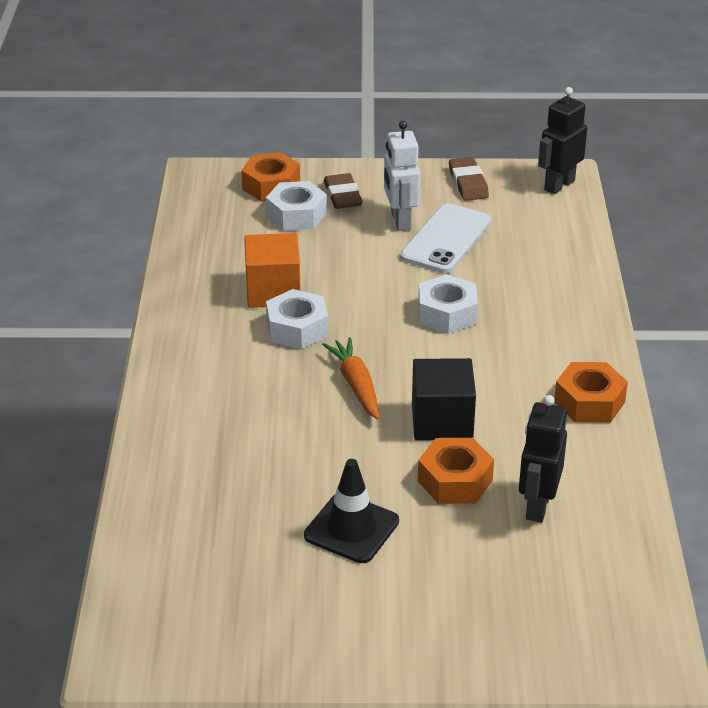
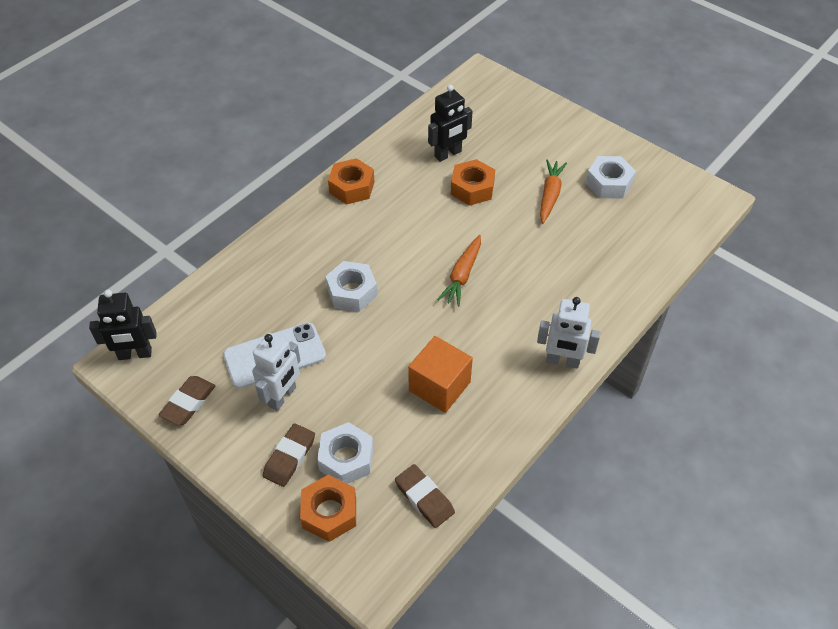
camera: 140 degrees left, 15 degrees up
(173, 367) = (562, 361): none -> white robot
(205, 225) = (424, 498): none -> brown eraser
(297, 329) = (455, 341): white nut -> white nut (608, 183)
(351, 528) = (550, 195): black traffic cone -> orange carrot
(442, 421) = (441, 223): black cube -> none

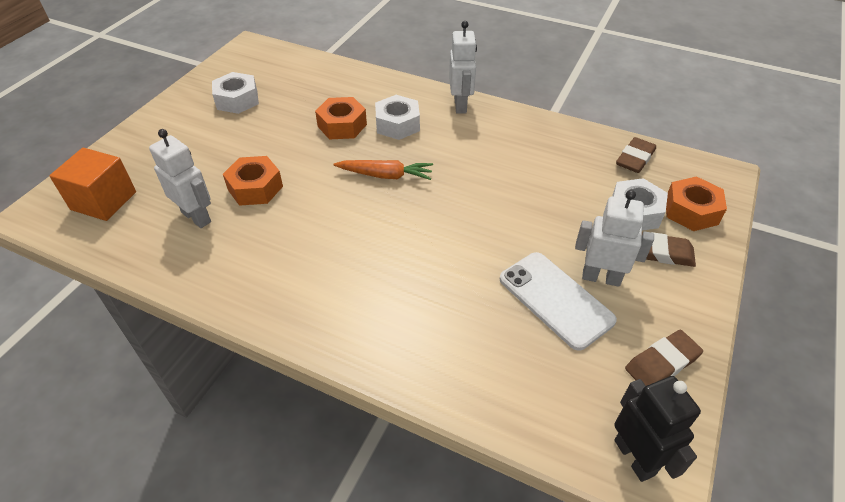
camera: 105 degrees left, 5 degrees down
(188, 403) = (662, 363): brown eraser -> brown eraser turned 45 degrees counterclockwise
(352, 187) = (266, 296): orange nut -> orange nut (342, 125)
(352, 292) = (439, 254): white nut -> white nut (397, 124)
(439, 386) = (524, 168): orange cube -> orange cube (103, 201)
(448, 154) = (196, 217): black robot -> white robot
(550, 195) = (258, 133): orange carrot -> none

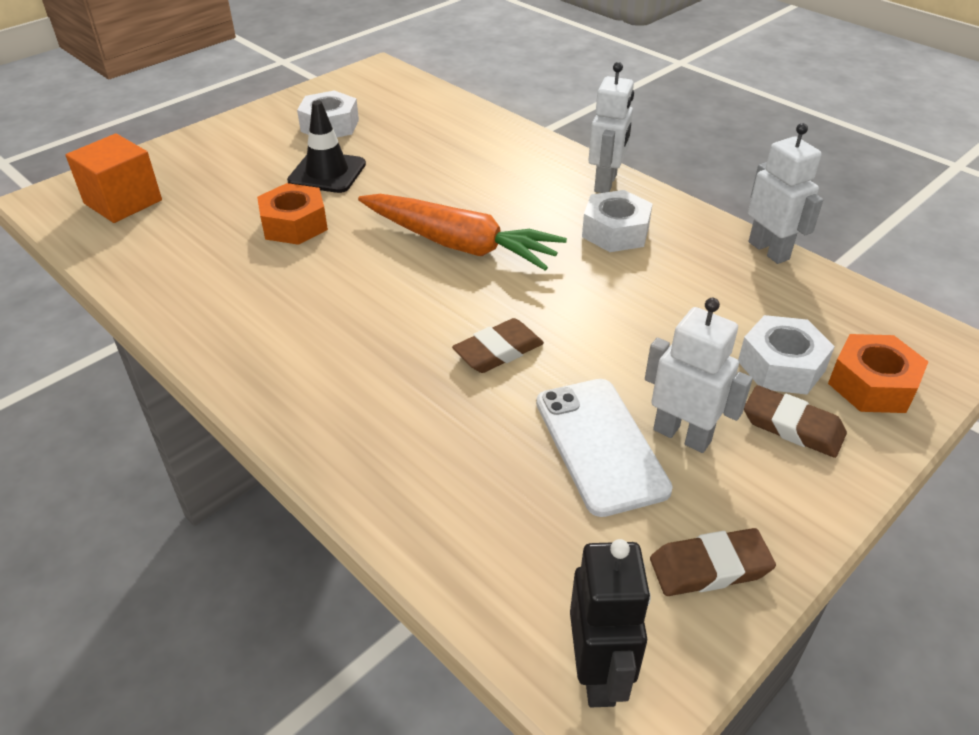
camera: 20 degrees right, 5 degrees down
(196, 217) = (211, 241): white robot -> white robot (769, 250)
(257, 140) = (327, 173): none -> black traffic cone
(342, 125) = (438, 177): orange nut -> none
(385, 175) = (459, 245): orange carrot -> orange carrot, size x1.65
(397, 124) = (509, 189): white nut -> white nut (615, 232)
(635, 158) = (822, 298): brown eraser -> brown eraser (498, 351)

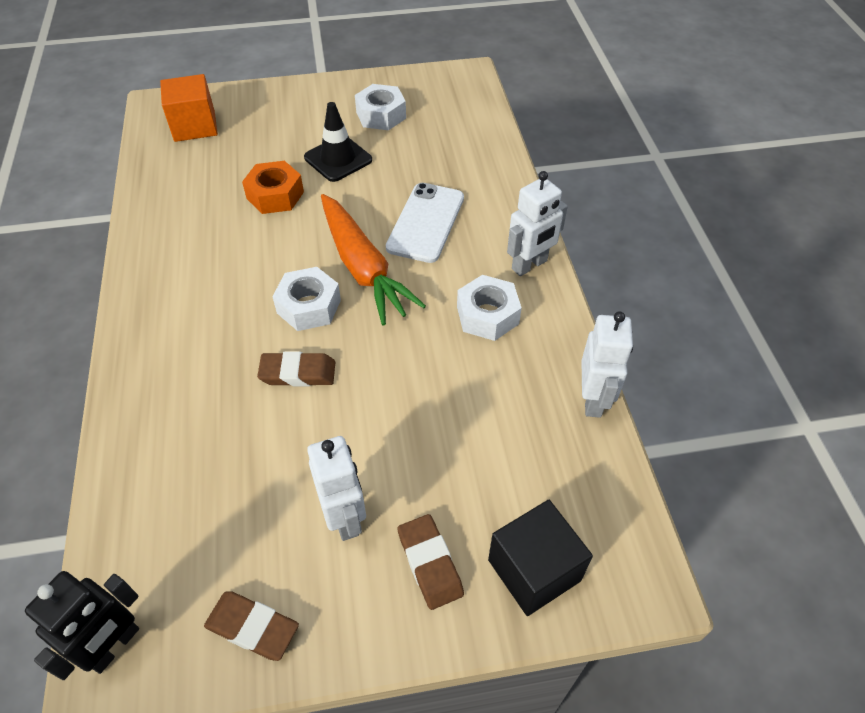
camera: 35 degrees right, 10 degrees up
(600, 445) = (284, 488): white phone -> white phone (426, 222)
(781, 366) = (480, 508): white nut -> white nut (309, 306)
(872, 384) = (534, 570): orange nut -> black cube

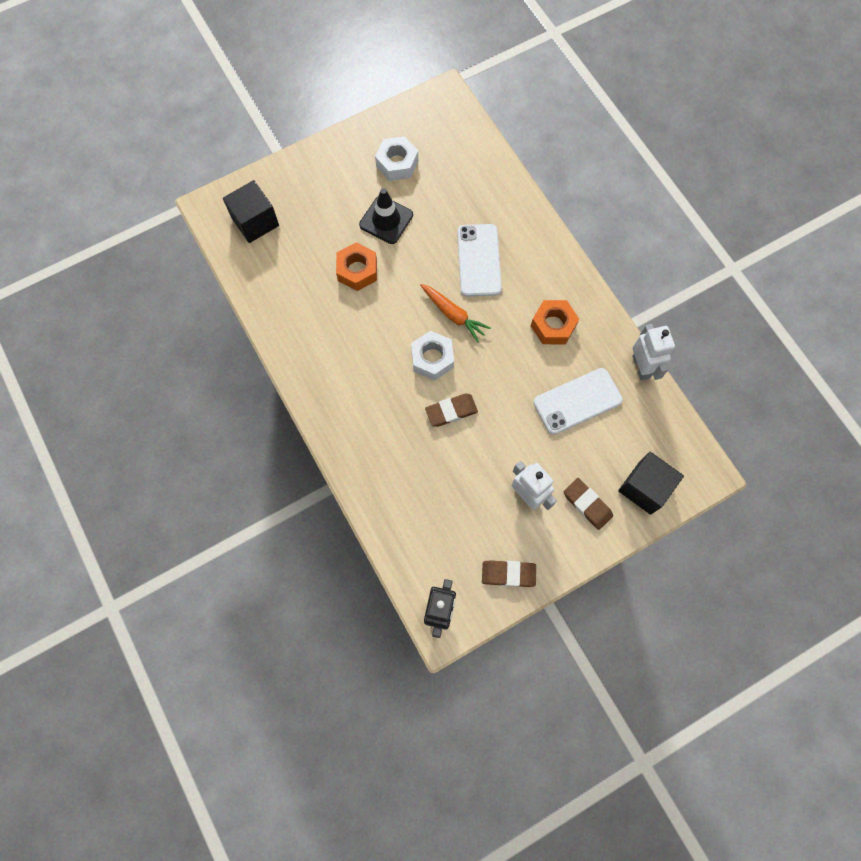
camera: 20 degrees left, 20 degrees up
(194, 126) = (255, 221): orange cube -> black cube
(363, 268) = (453, 315): orange carrot -> orange carrot, size x0.61
(480, 414) = (577, 401): none -> white phone
(487, 315) = (553, 326): white nut -> orange nut
(529, 265) = (565, 275): white robot -> none

